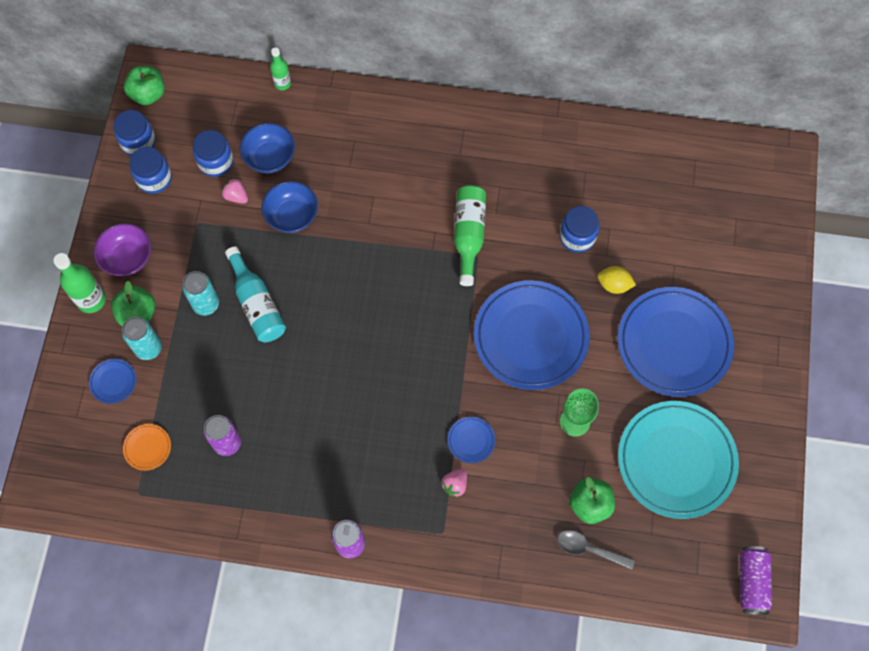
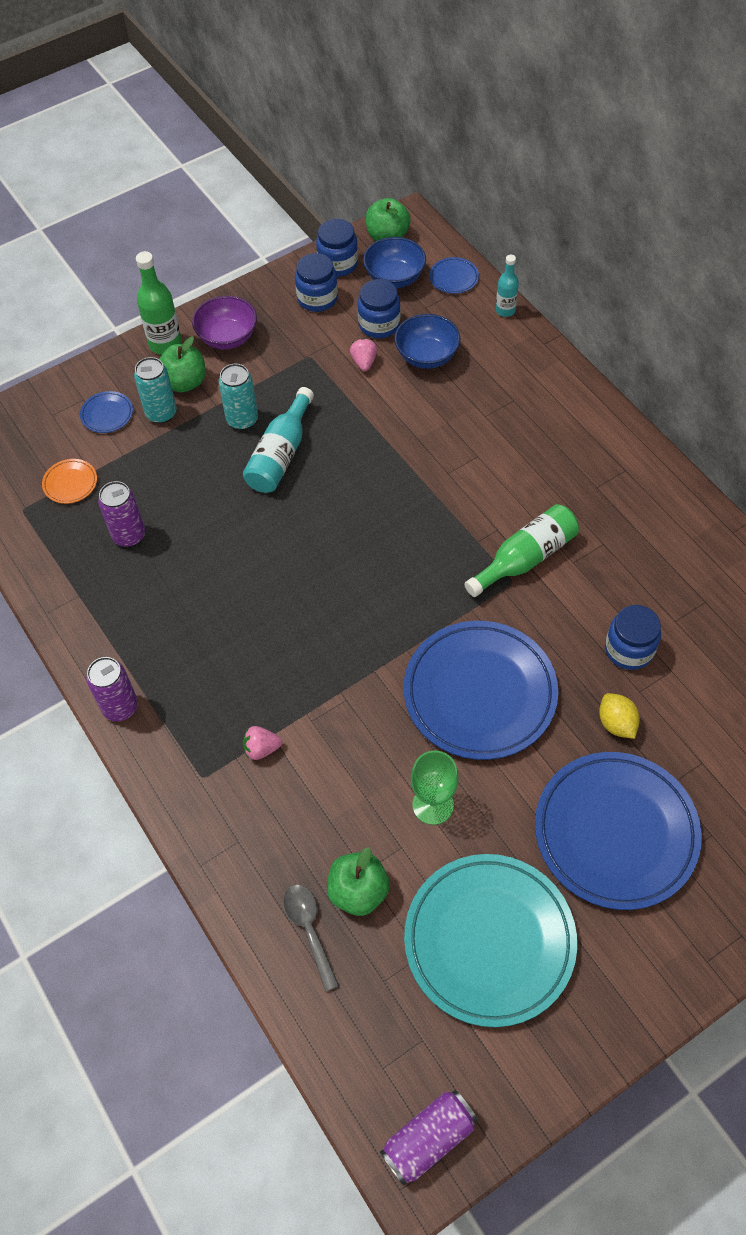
camera: 50 degrees right, 10 degrees down
(282, 83) = (505, 310): green bottle -> turquoise bottle
(292, 216) = (390, 413): blue bowl -> blue bowl (394, 277)
(471, 440) = (320, 726): blue plate -> blue plate (454, 278)

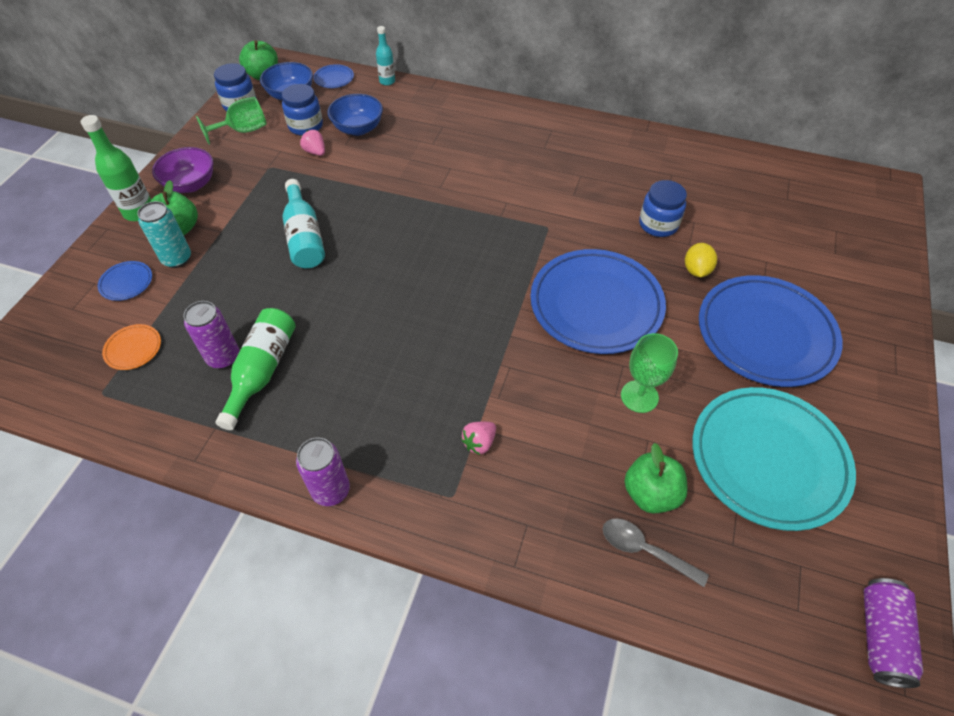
camera: 40 degrees left, 5 degrees down
(242, 420) = (252, 230): turquoise can -> none
(317, 298) = (243, 131): blue jar -> green goblet
(525, 558) = (542, 209): green bottle -> green bottle (262, 371)
(616, 723) = (696, 270): yellow lemon -> yellow lemon turned 75 degrees clockwise

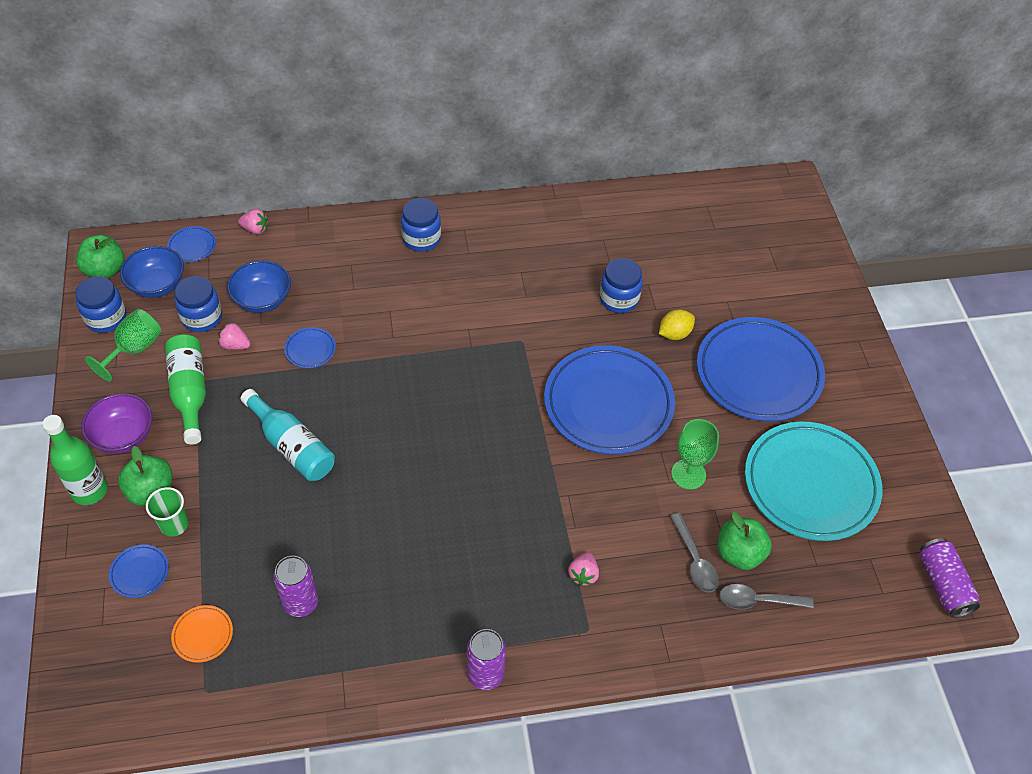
camera: 30 degrees left, 0 degrees up
(177, 259) = (174, 524): turquoise can -> green cup
(262, 371) = (348, 599): green bottle -> green bottle (190, 392)
(368, 174) = (310, 350): none -> blue plate
(387, 81) = (255, 229): turquoise bottle -> pink strawberry
(511, 126) = (421, 239): none -> blue jar
(599, 479) = (694, 560): none -> grey spoon
(696, 270) = (674, 334): yellow lemon -> yellow lemon turned 75 degrees clockwise

